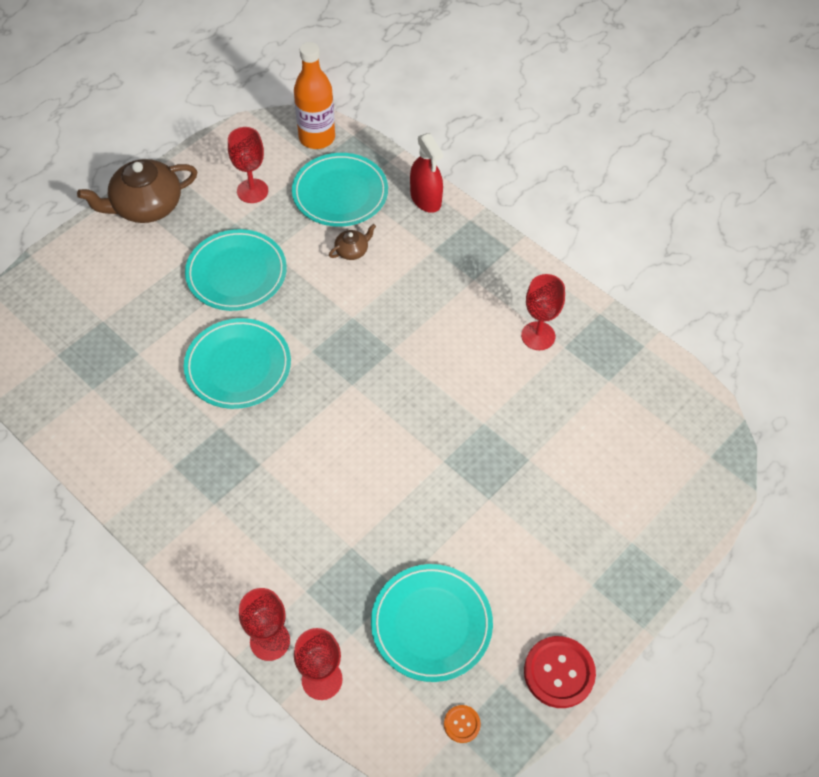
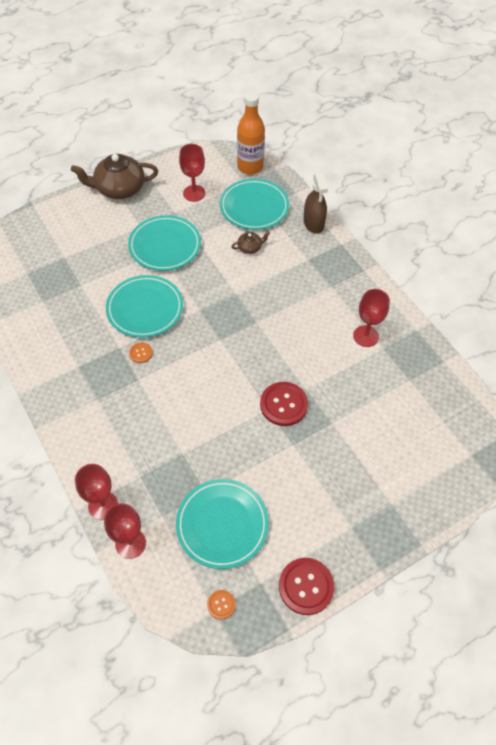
camera: 15 degrees right, 0 degrees up
(252, 428) = (141, 353): none -> orange button
(426, 198) = (313, 223): red spray bottle -> brown spray bottle
(461, 450) = (283, 404): none -> red button

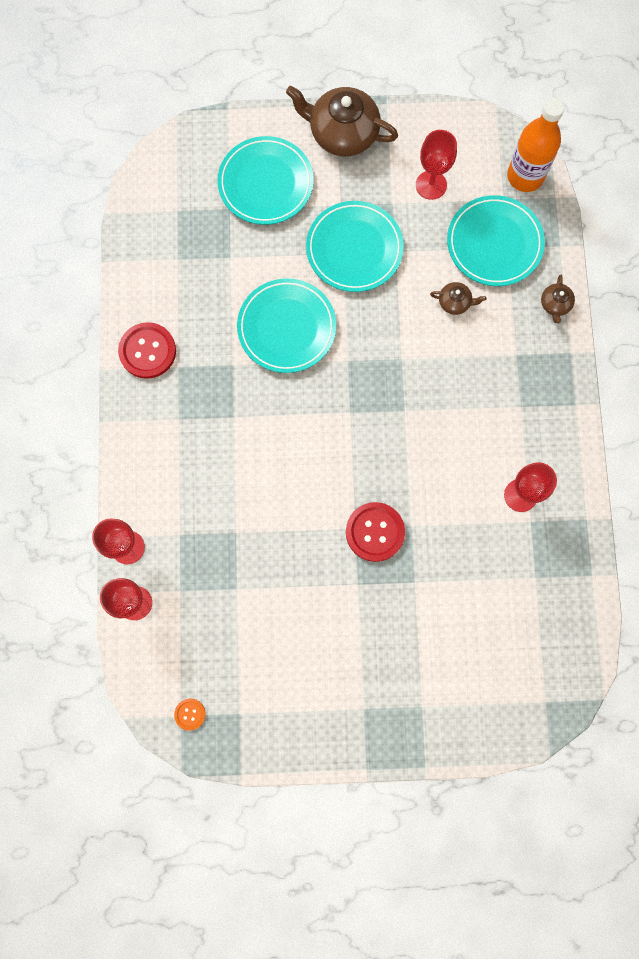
camera: 30 degrees right, 20 degrees up
(141, 353) = (253, 385): orange button -> none
(222, 524) = (235, 633): turquoise plate -> turquoise plate (265, 183)
(306, 586) = (282, 743): red button -> red button (147, 351)
(313, 223) = (555, 304): brown spray bottle -> brown teapot

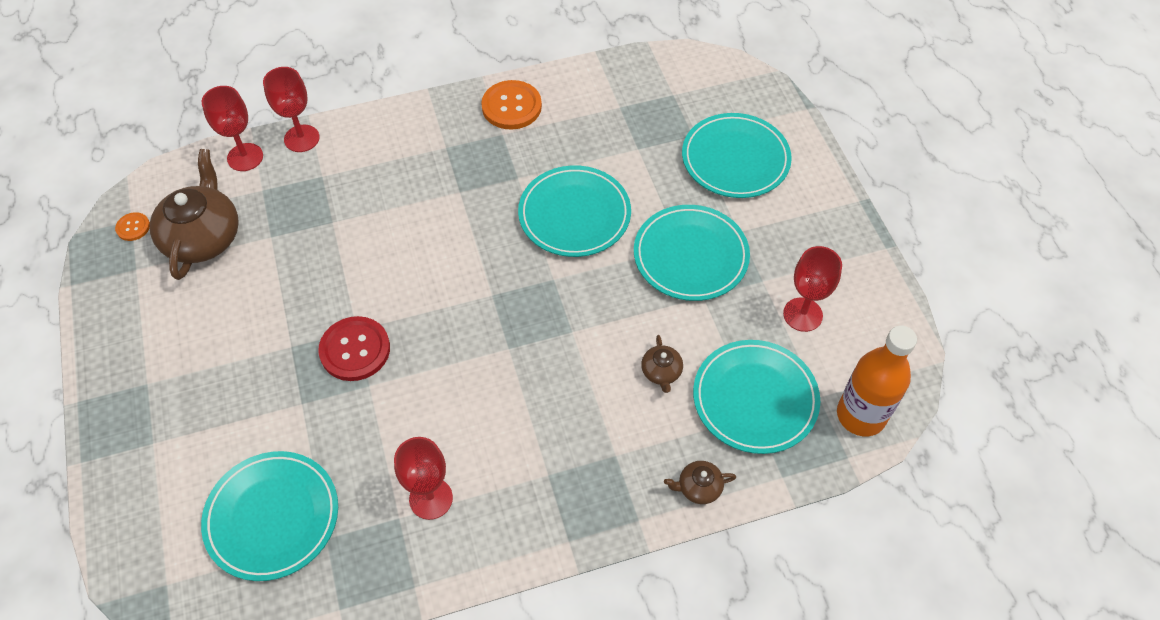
camera: 75 degrees right, 20 degrees down
(147, 351) = (511, 106): red button -> orange button
(342, 133) = (827, 214): brown teapot -> brown teapot (203, 237)
(509, 616) = (272, 517): none -> turquoise plate

